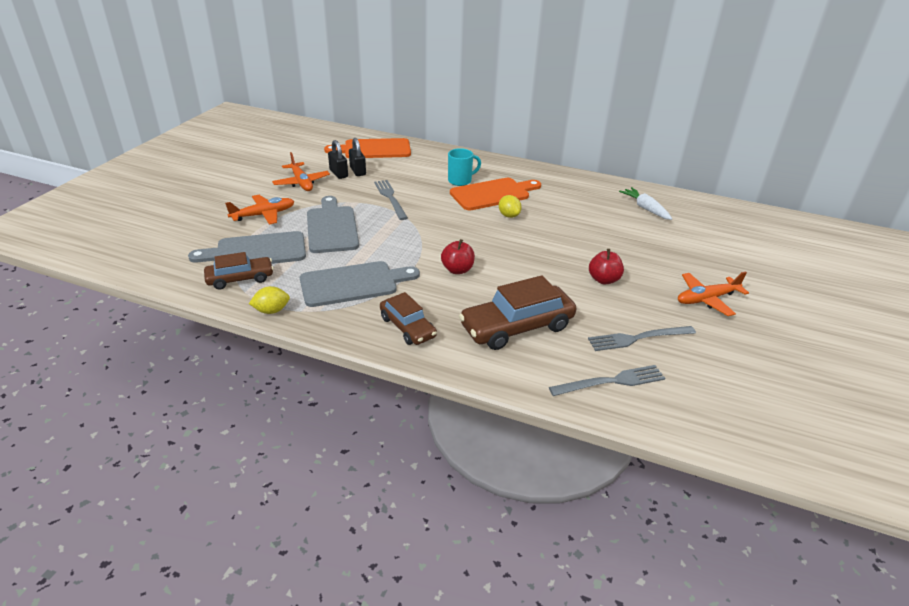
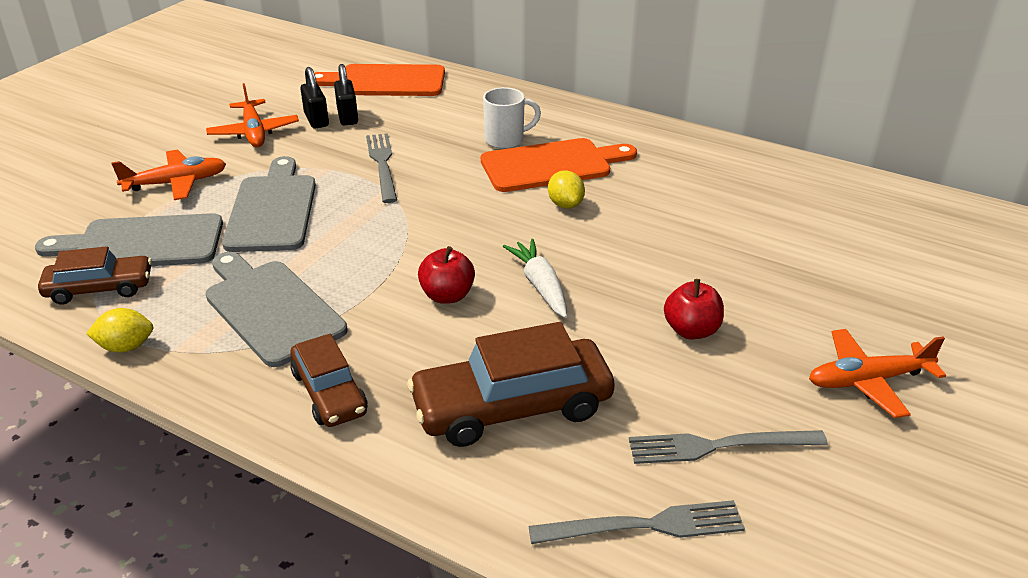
camera: 10 degrees right, 0 degrees up
(353, 283) = (271, 309): grey cutting board -> grey cutting board turned 120 degrees counterclockwise
(460, 181) = (506, 140): turquoise mug -> white mug
(645, 208) = (806, 204): white carrot -> white carrot (540, 285)

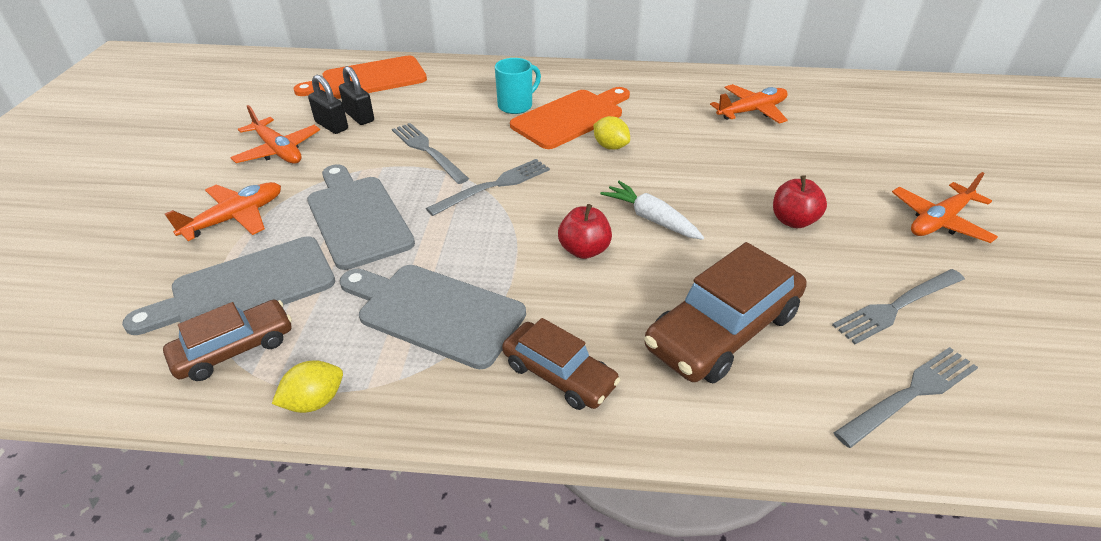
camera: 25 degrees left, 5 degrees up
(415, 213) = (493, 186): none -> grey fork
(506, 140) = (516, 105): white mug -> turquoise mug
(763, 206) = (751, 111): none -> orange plane

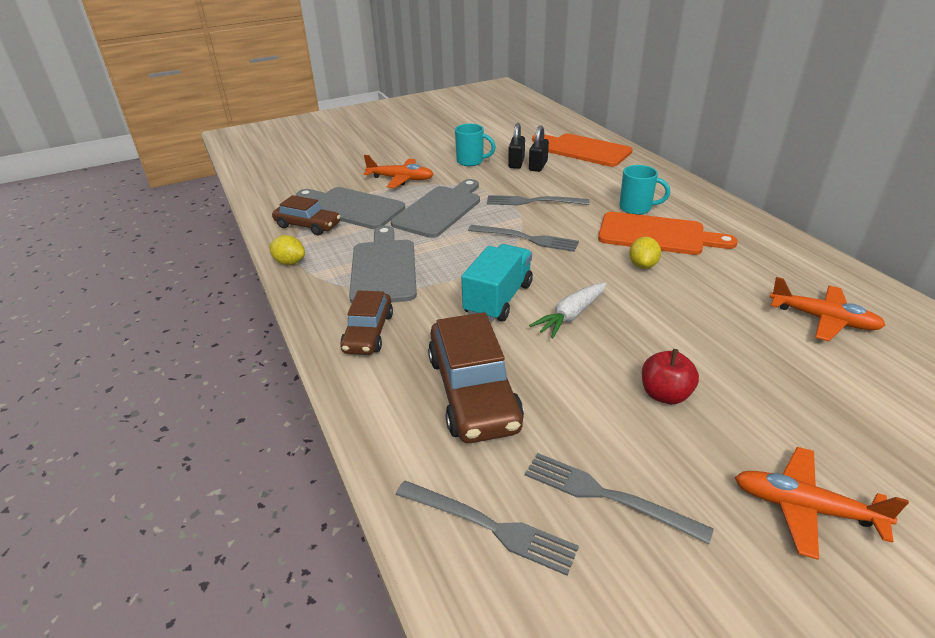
camera: 60 degrees right, 5 degrees down
(278, 151) = (471, 161): orange plane -> turquoise mug
(428, 151) = (533, 201): grey fork -> grey fork turned 105 degrees counterclockwise
(584, 250) = (498, 299): red apple -> turquoise truck
(651, 219) = (571, 316): white carrot -> white carrot turned 150 degrees counterclockwise
(722, 330) = (473, 392): brown car -> brown car turned 120 degrees counterclockwise

